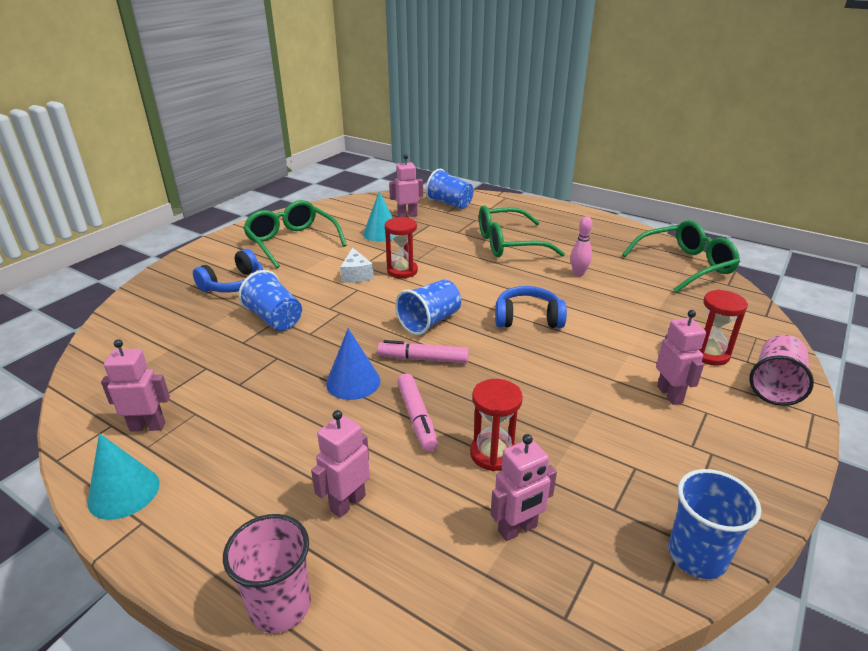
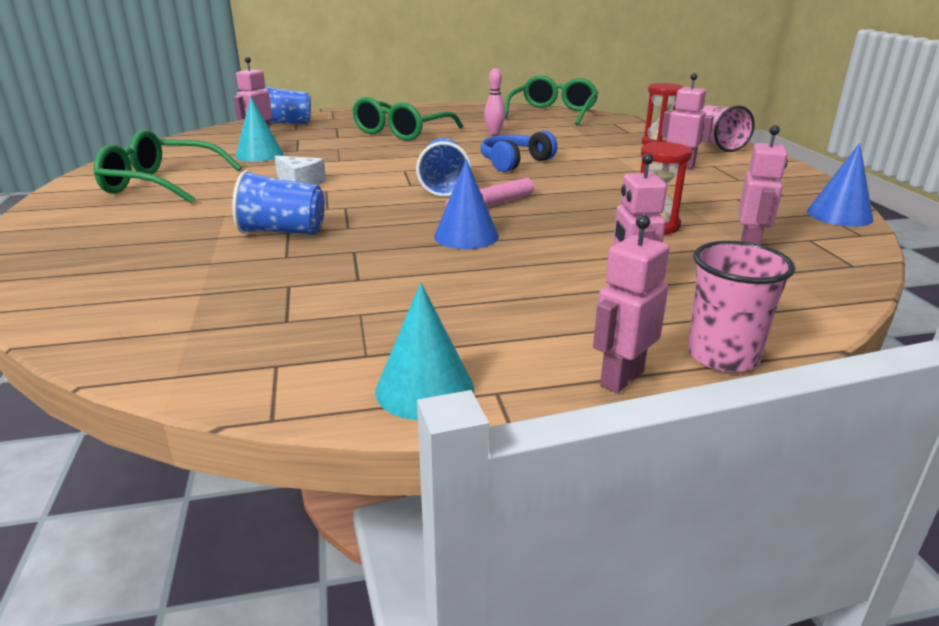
camera: 45 degrees left, 5 degrees down
(148, 426) = (327, 344): pink robot -> pink robot (621, 378)
(234, 284) = (163, 228): blue headphones -> none
(402, 271) = (343, 169): red hourglass -> none
(417, 417) = (564, 232): pink marker -> none
(697, 556) = (839, 215): blue cup -> blue cone

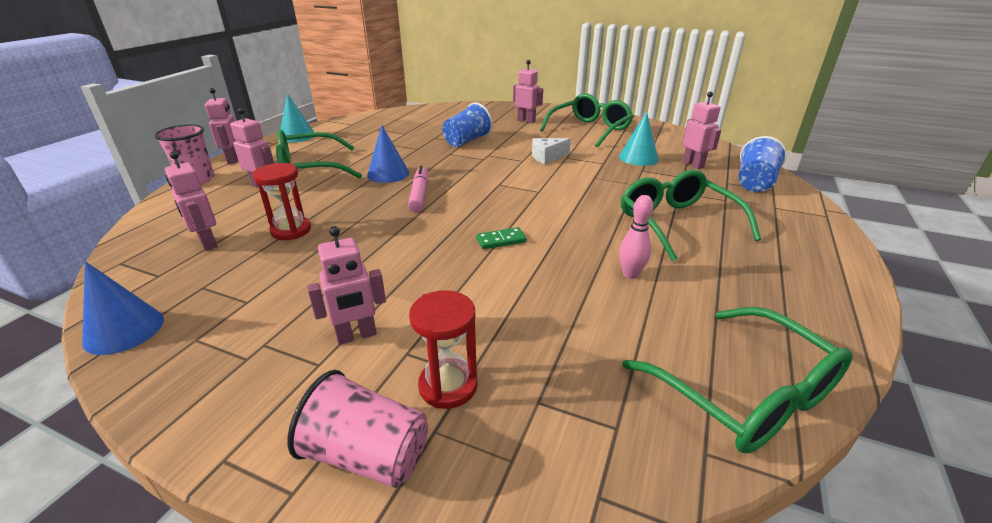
camera: 125 degrees right, 5 degrees up
(135, 222) = (526, 121): none -> pink robot
(444, 186) = (479, 193): blue cup -> none
(514, 162) = (501, 240): blue headphones -> green domino
(533, 287) = (310, 169): none -> green glasses

